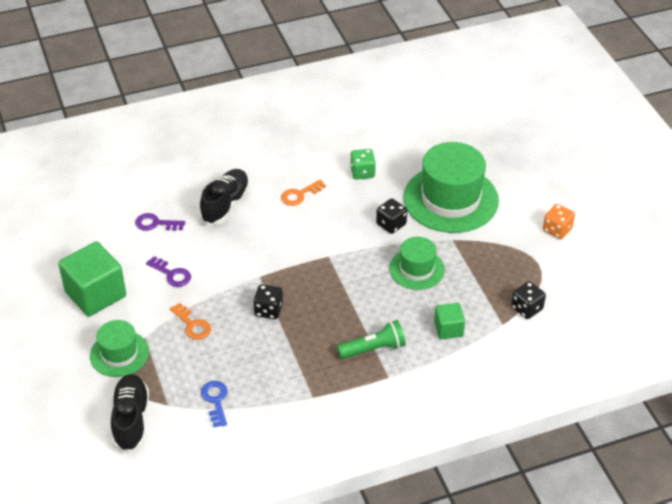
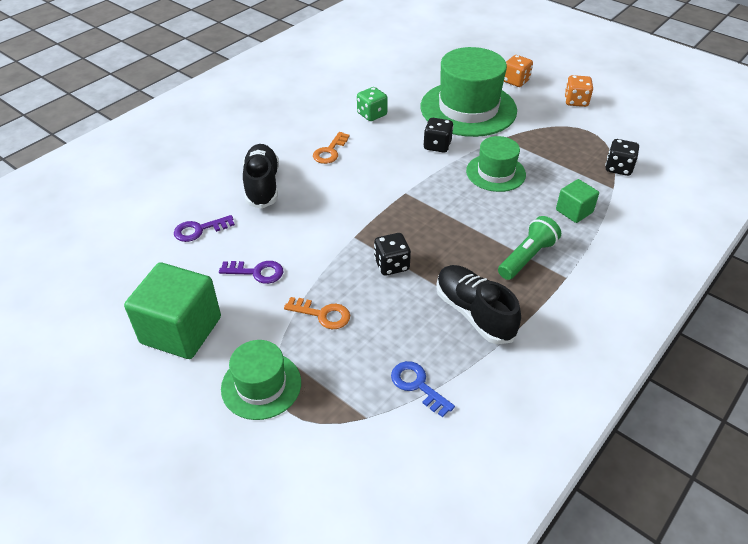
camera: 30 degrees left, 0 degrees up
(131, 420) = (337, 459): black shoe -> black shoe (474, 313)
(521, 187) = (515, 81): none -> orange dice

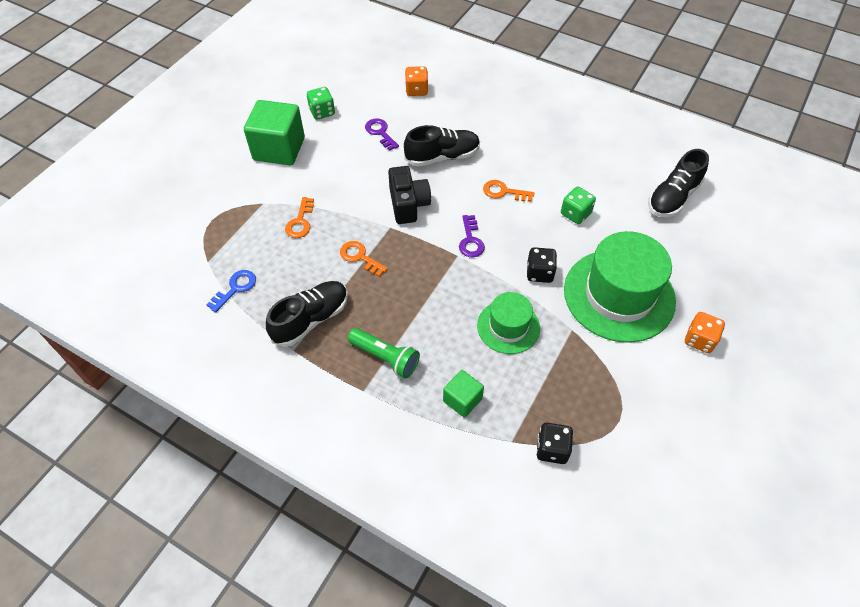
camera: 80 degrees right, 10 degrees up
(131, 280) = (322, 112): none -> green dice
(257, 272) = (339, 175): purple key -> purple key (470, 240)
(261, 385) = (233, 200): green hat -> none
(325, 219) = (408, 204): none -> black camera
(369, 63) = (673, 197): none -> black shoe
(391, 265) = (360, 257): black dice -> orange key
(576, 101) = (680, 407): orange dice -> orange dice (416, 90)

